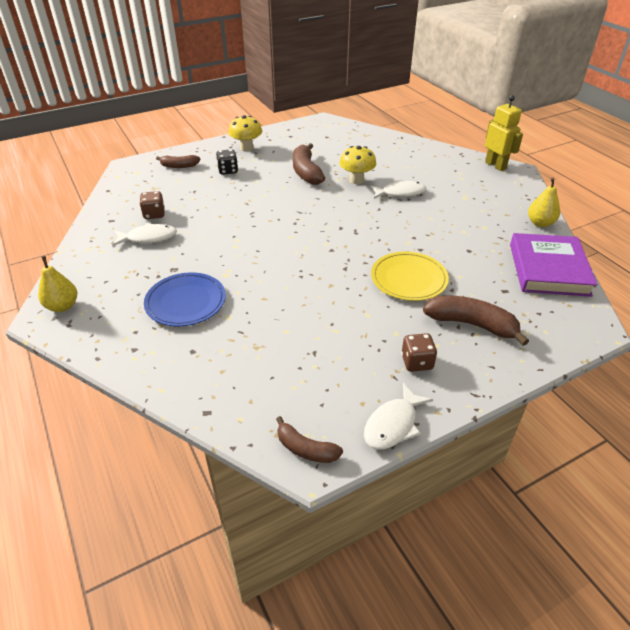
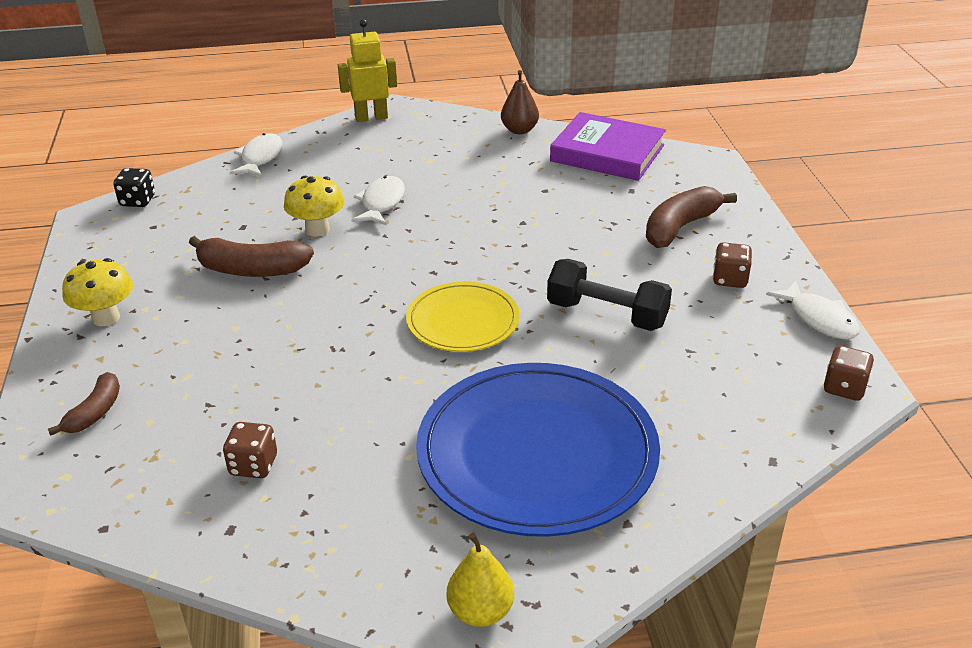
camera: 70 degrees left, 5 degrees down
(148, 238) = (329, 480): white fish -> white fish (260, 158)
(185, 302) = (537, 453): blue plate -> blue plate, size x1.83
(228, 171) = (171, 353): black dice -> black dice (137, 201)
(305, 449) = (844, 388): brown banana -> brown dice
(335, 305) = (607, 314): none -> black dumbbell
(409, 279) = (579, 246): yellow plate -> yellow plate (463, 321)
(540, 223) = (519, 130): yellow pear -> brown pear

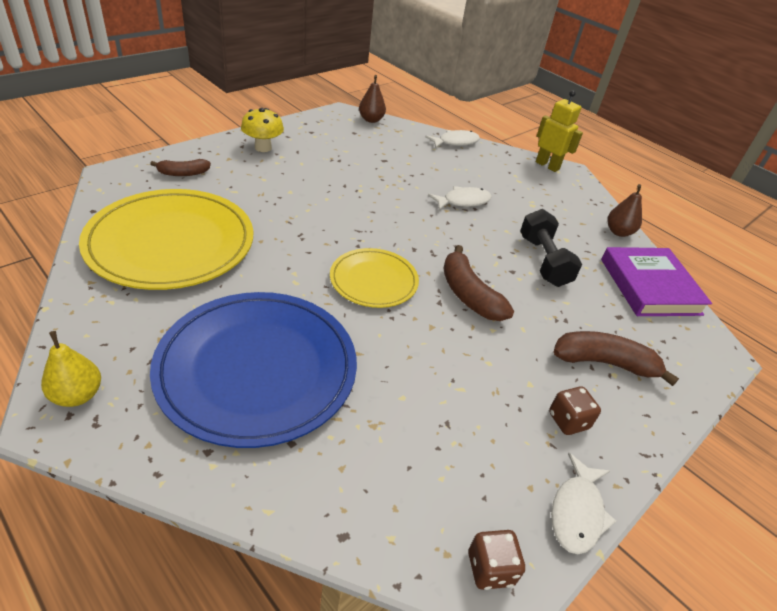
camera: 50 degrees right, 5 degrees up
(137, 201) = (371, 120): black dice -> brown pear
(251, 270) = (347, 178): brown banana -> brown banana (468, 295)
(253, 465) = (171, 243): brown dice -> yellow plate
(317, 229) = (409, 187): yellow mushroom -> none
(607, 314) = (447, 354): black dumbbell -> black dumbbell (543, 261)

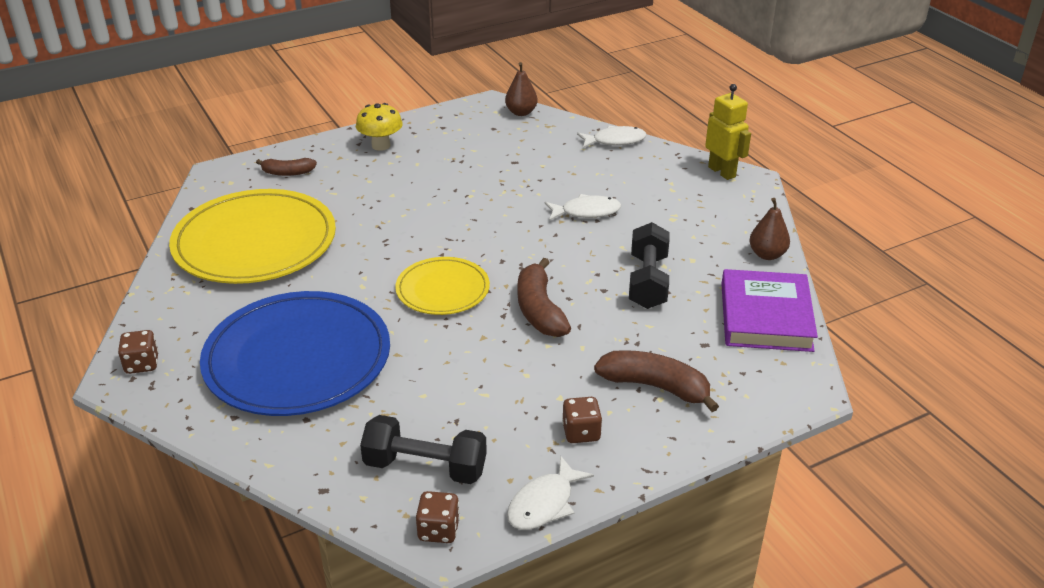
camera: 20 degrees right, 5 degrees down
(77, 395) = (142, 364): yellow pear -> brown dice
(441, 485) = (425, 467): none -> black dumbbell

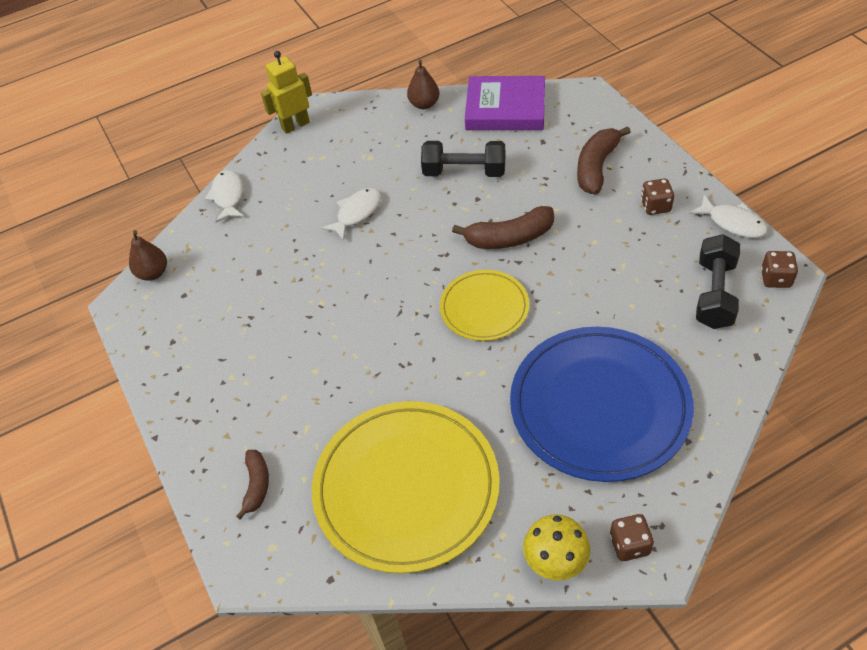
camera: 85 degrees left, 15 degrees up
(381, 145) = (205, 396): yellow mushroom -> yellow mushroom (555, 561)
(586, 212) = (357, 213): white fish -> white fish turned 45 degrees clockwise

